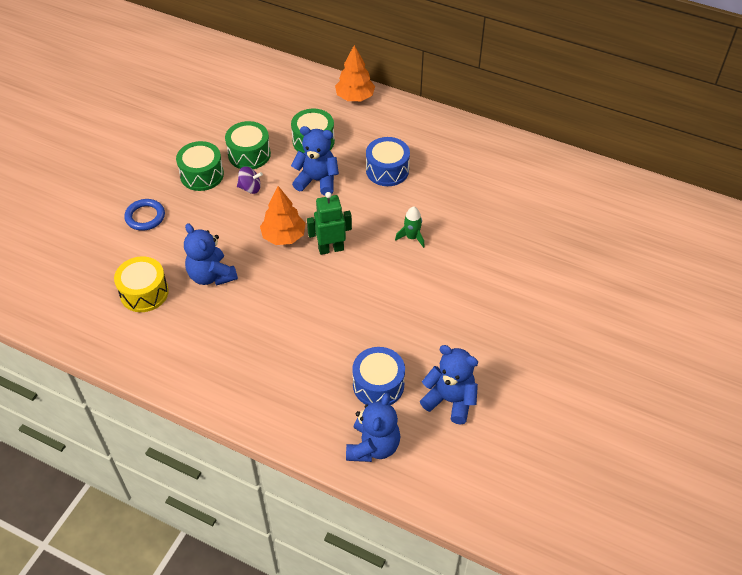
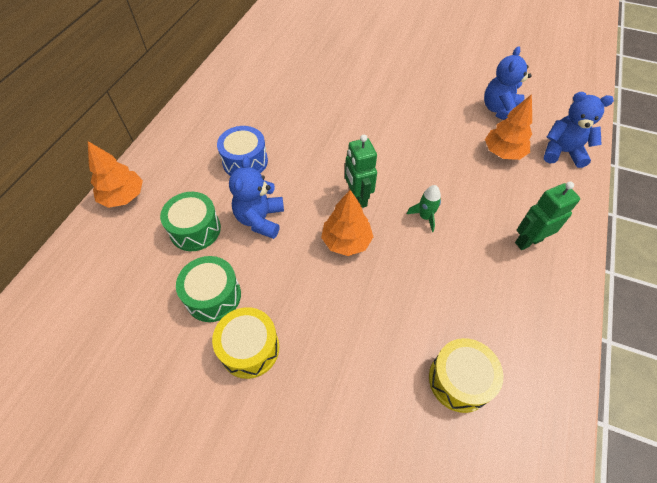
camera: 95 degrees left, 5 degrees up
(145, 217) = (331, 411): blue ring -> none
(202, 175) = (249, 348): green drum -> yellow drum
(211, 275) = (415, 306): blue teddy bear -> none
(250, 188) = (273, 286): purple spinning top -> none
(258, 375) = (528, 241): none -> green robot
(378, 385) = (503, 152): blue drum -> orange tree
(412, 237) = (334, 139): green rocket -> green rocket (425, 217)

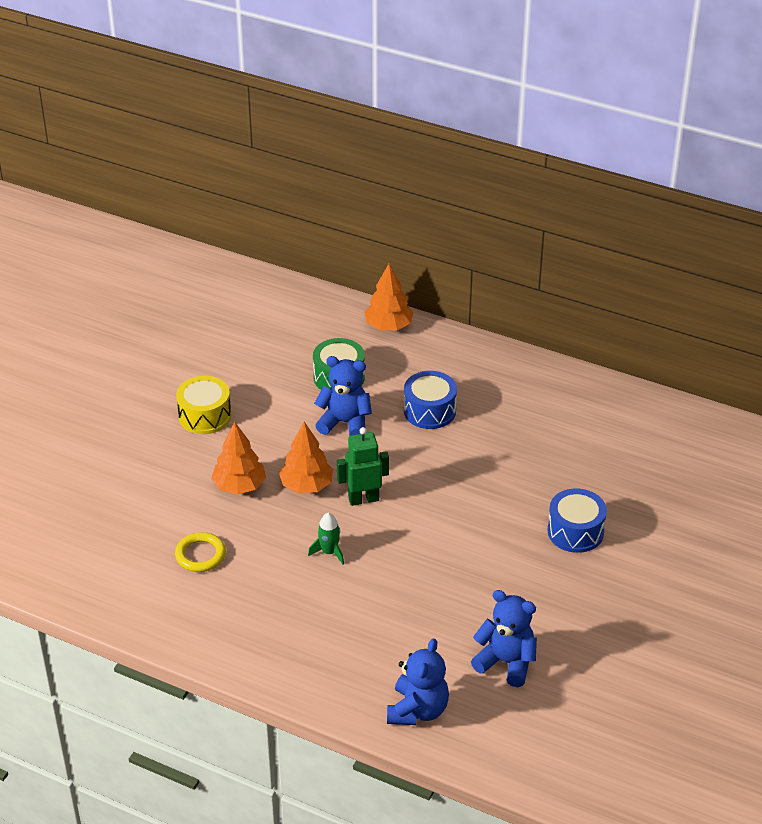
camera: 95 degrees right, 15 degrees down
(213, 296) = (261, 392): green drum -> none
(370, 80) = (575, 531): none -> blue drum
(455, 320) = (200, 555): none -> yellow ring
(459, 380) = (143, 547): yellow drum -> none
(503, 152) = (422, 646): orange tree -> orange tree (239, 486)
(528, 241) = (282, 635): green robot -> none

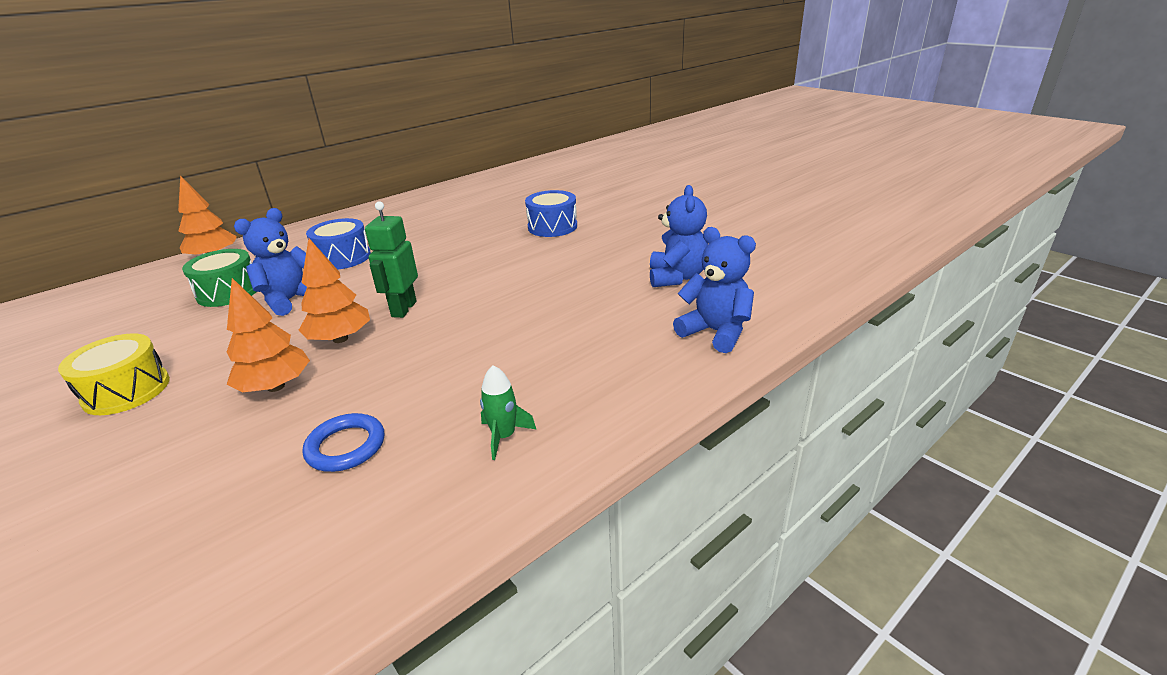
camera: 65 degrees left, 10 degrees down
(200, 555) = (346, 446): yellow ring -> blue ring
(329, 552) = (452, 343): green rocket -> green rocket (504, 436)
(506, 662) = (676, 277): blue teddy bear -> blue teddy bear turned 135 degrees clockwise

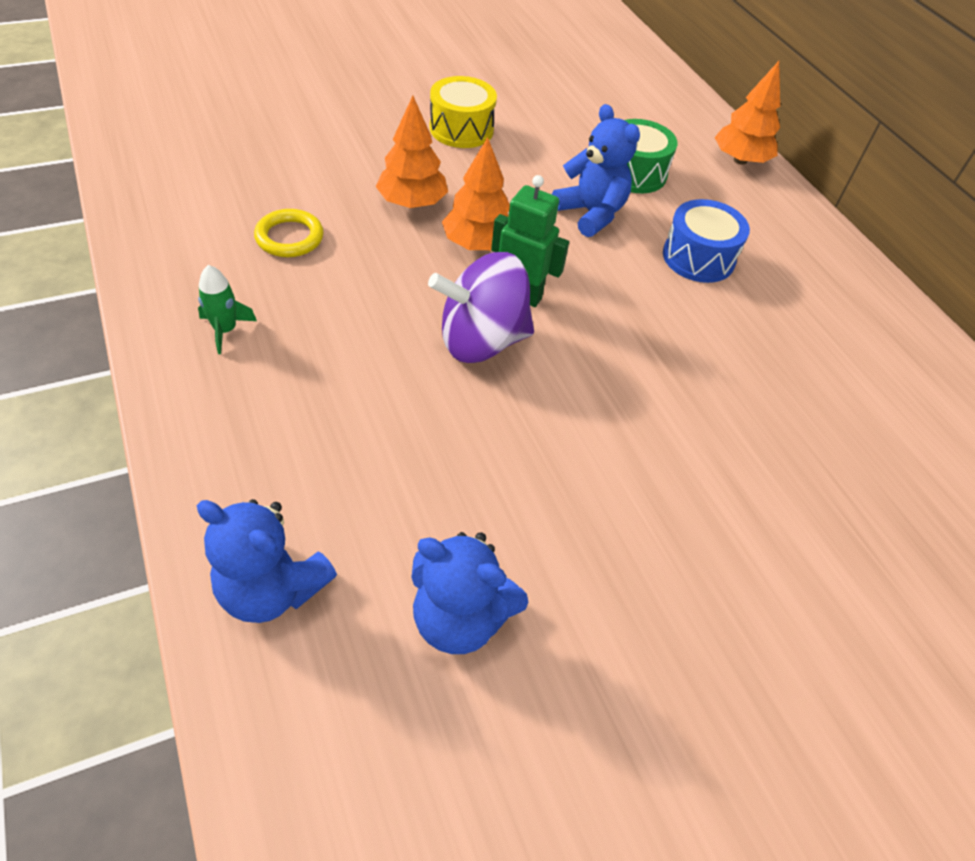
camera: 100 degrees right, 20 degrees up
(346, 446) = (289, 237): blue ring -> yellow ring
(461, 313) = (481, 340): none -> purple spinning top
(552, 227) = (744, 509): blue drum -> none
(715, 332) = (272, 589): blue teddy bear -> blue teddy bear turned 60 degrees clockwise

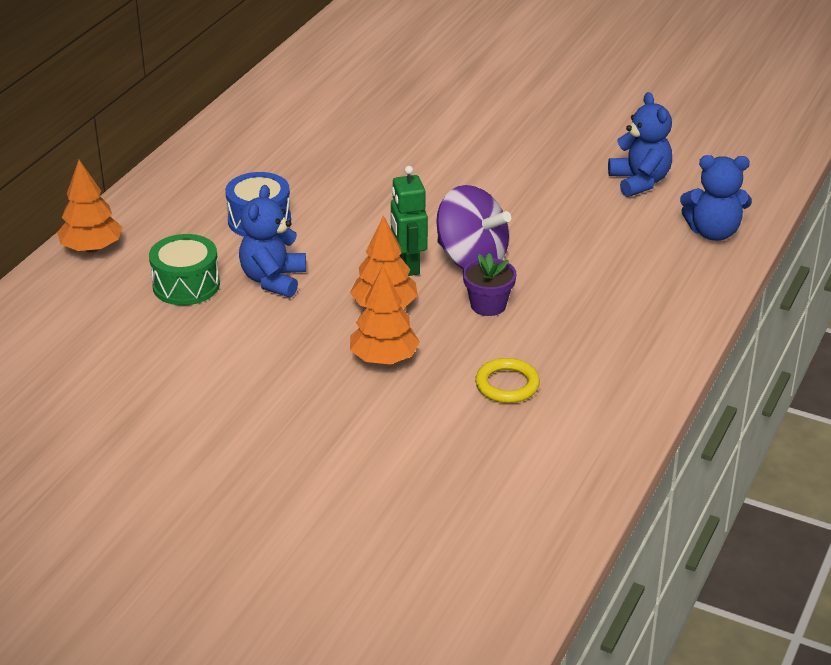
camera: 125 degrees left, 15 degrees down
(225, 330) = (619, 350): green rocket -> none
(272, 589) = (713, 232): blue teddy bear -> blue teddy bear turned 105 degrees clockwise
(399, 300) = (488, 305): none -> purple flower pot
(461, 129) = (246, 393): yellow drum -> none

